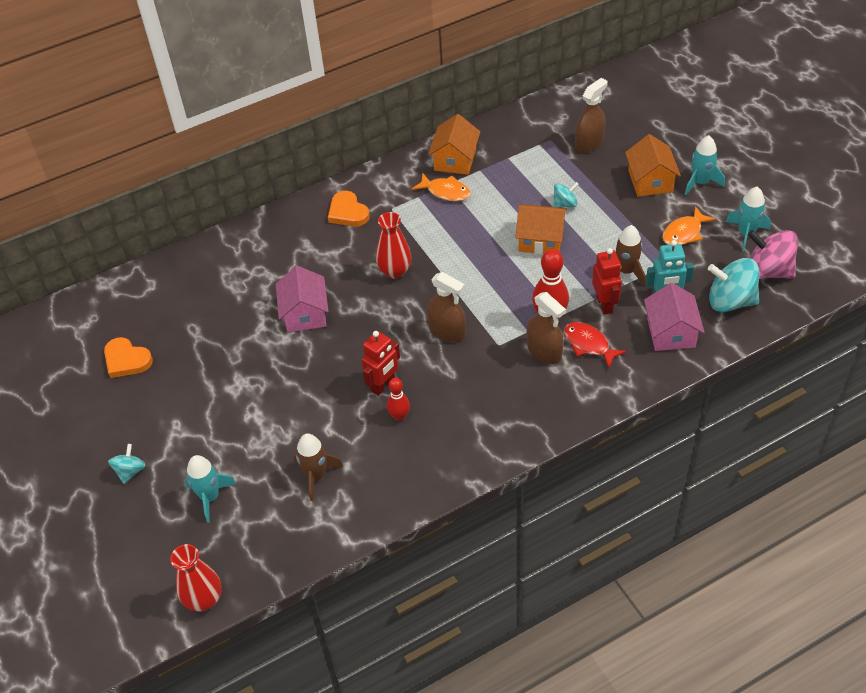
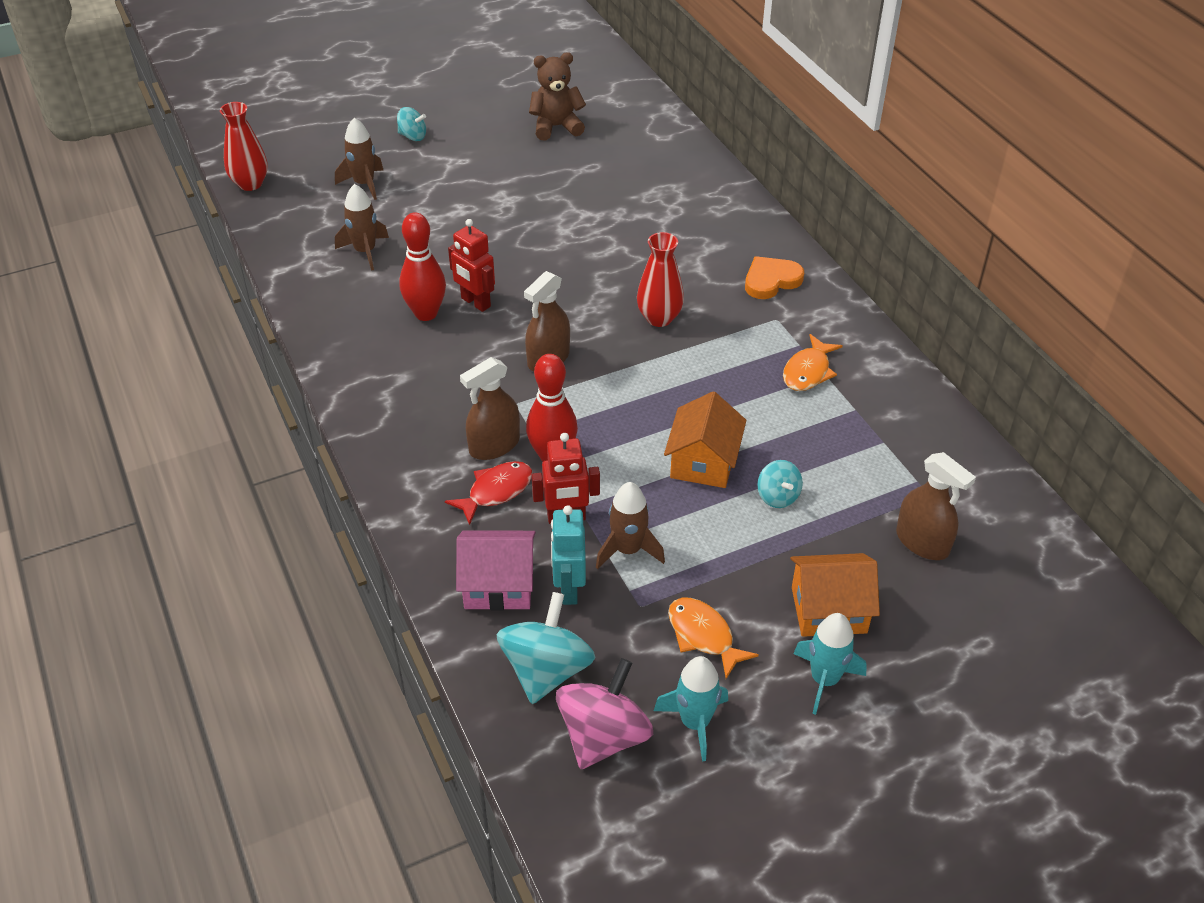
camera: 90 degrees right, 5 degrees down
(126, 360) = (556, 127): orange heart -> brown teddy bear
(210, 497) = (364, 184): turquoise rocket -> brown rocket
(305, 314) = (599, 245): pink house -> none
(399, 416) = (426, 313): red bowling pin -> red bowling pin, size x1.66
(455, 160) = (877, 385): orange house -> none

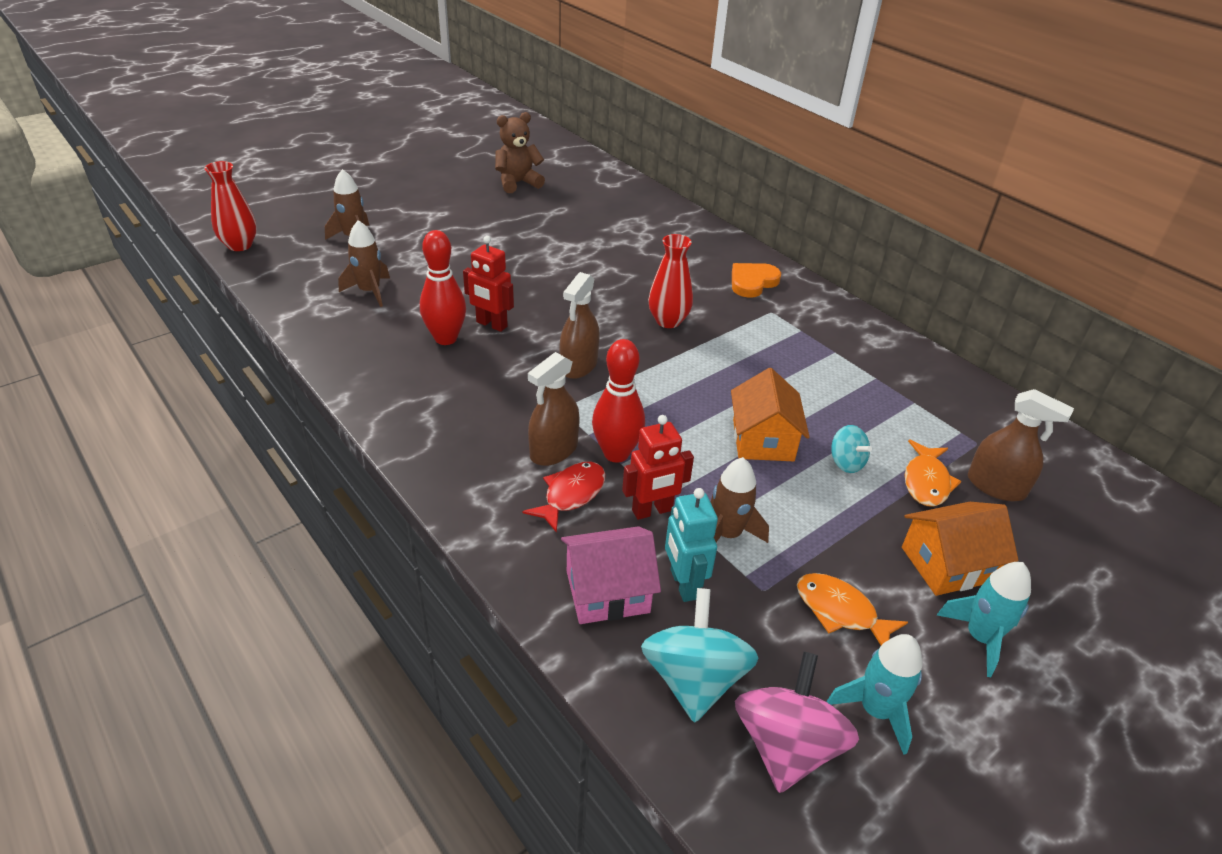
camera: 15 degrees left, 5 degrees down
(412, 136) = (389, 198): turquoise spinning top -> none
(808, 371) = (819, 351): orange fish -> orange fish (926, 481)

